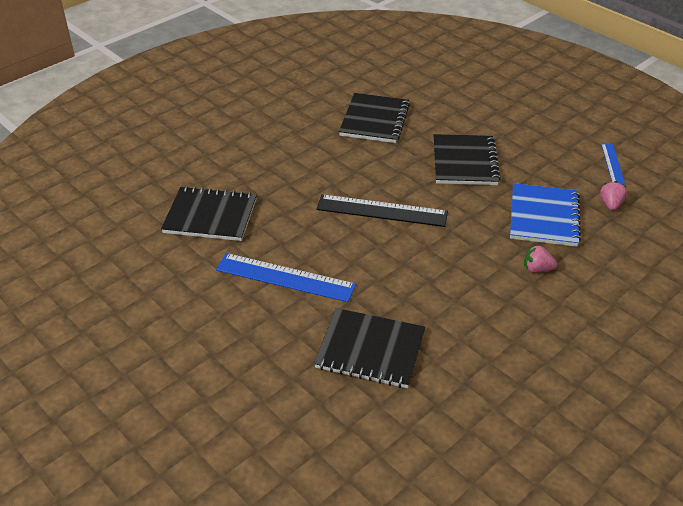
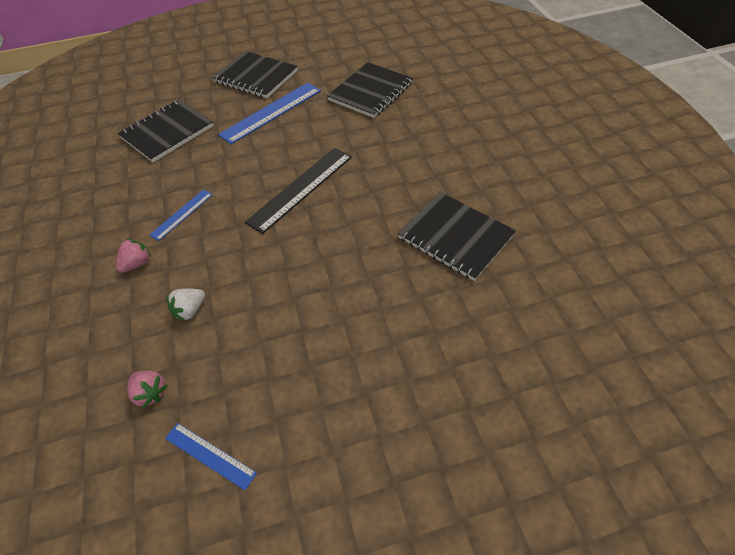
camera: 120 degrees right, 10 degrees up
(464, 162) = (327, 285): black notebook -> black notebook (256, 77)
(467, 271) = (182, 214): none -> blue ruler
(544, 217) = (190, 310): blue notebook -> white strawberry

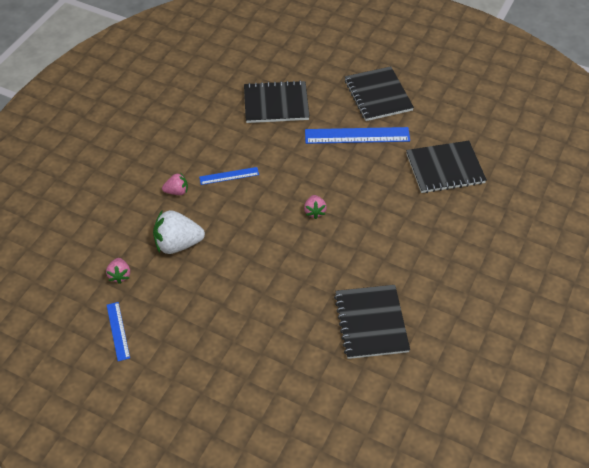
camera: 40 degrees right, 0 degrees up
(190, 310) = (178, 244): white strawberry -> white strawberry, size x1.86
(300, 188) = (314, 211): black ruler -> pink strawberry

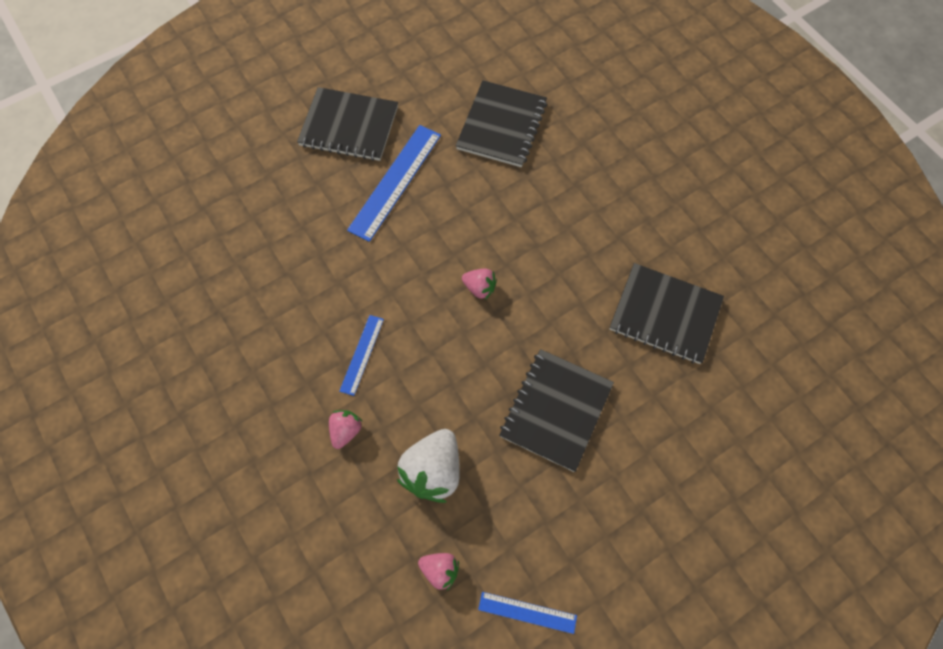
camera: 60 degrees left, 15 degrees up
(276, 104) = (281, 239): black notebook -> black notebook (556, 410)

